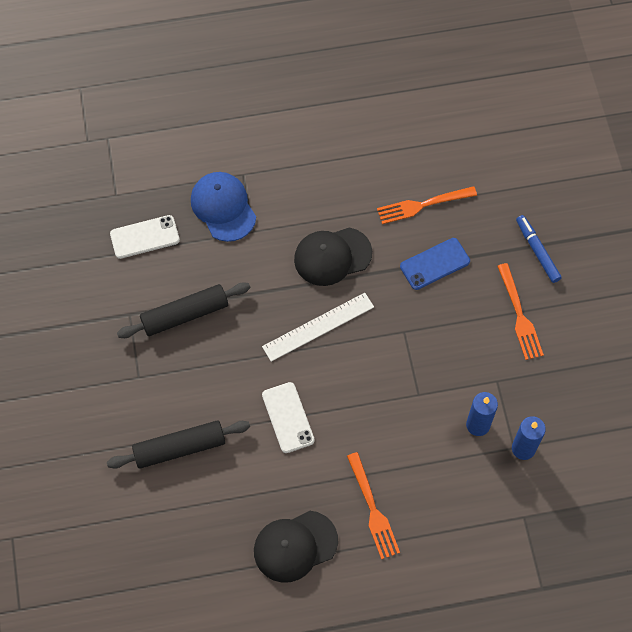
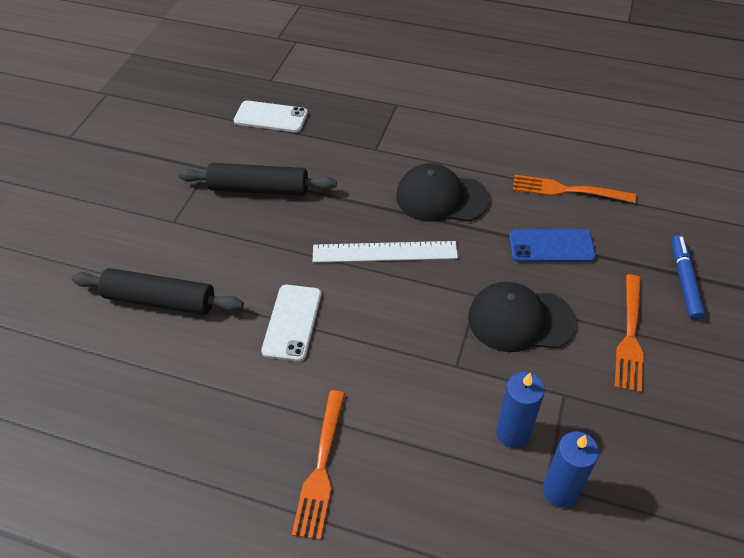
camera: 30 degrees right, 15 degrees down
(223, 207) = (360, 121): blue cap -> none
(295, 546) = (201, 463): black cap -> black cap (520, 320)

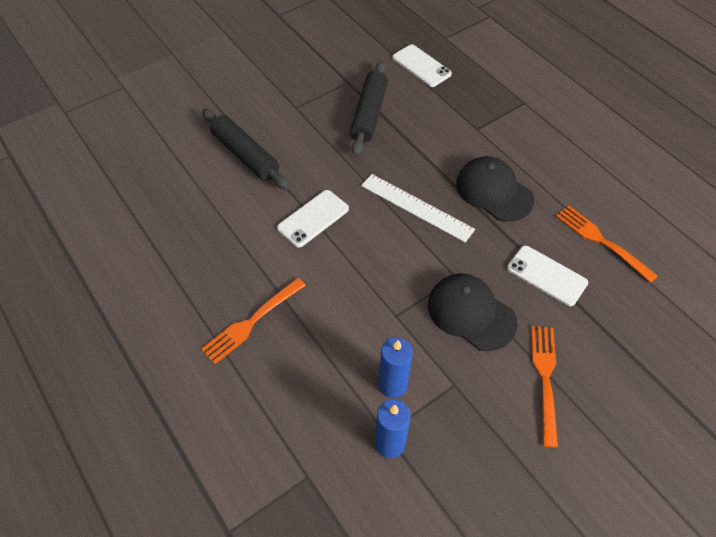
camera: 35 degrees right, 5 degrees up
(259, 188) = (369, 114): black rolling pin -> black rolling pin turned 60 degrees clockwise
(551, 246) = (546, 275): blue phone -> white phone
(630, 336) = (545, 378): orange fork -> orange fork turned 135 degrees clockwise
(684, 281) = (633, 367): blue marker -> none

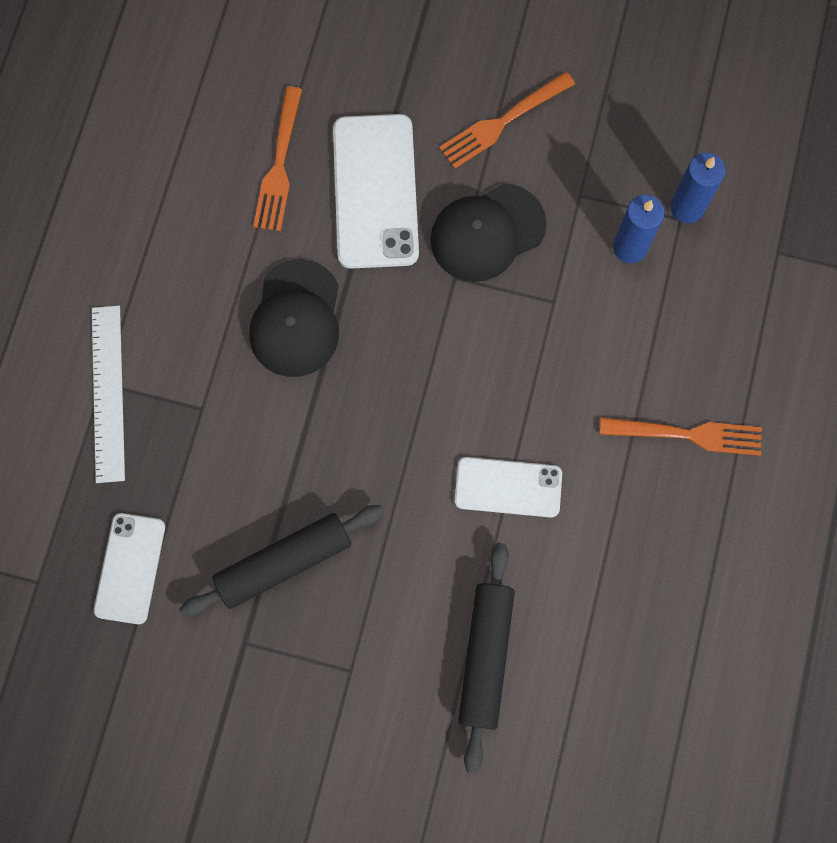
camera: 130 degrees left, 20 degrees up
(416, 207) = (393, 386): white ruler -> white ruler (108, 393)
(471, 313) = (487, 233): black cap -> black cap turned 60 degrees clockwise
(546, 275) = (375, 191): white phone -> white phone, size x1.62

